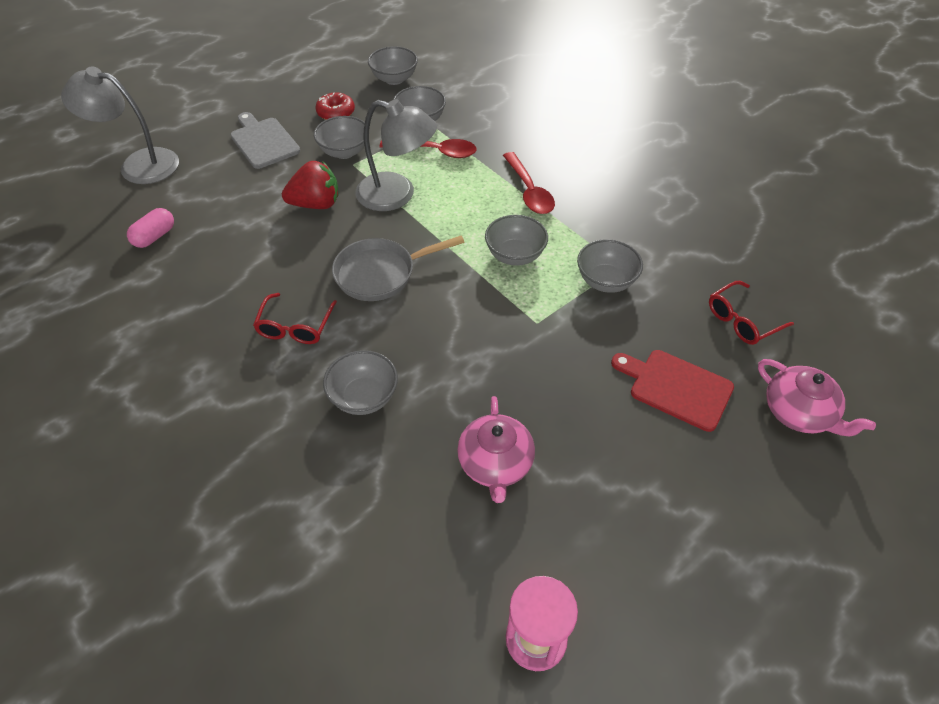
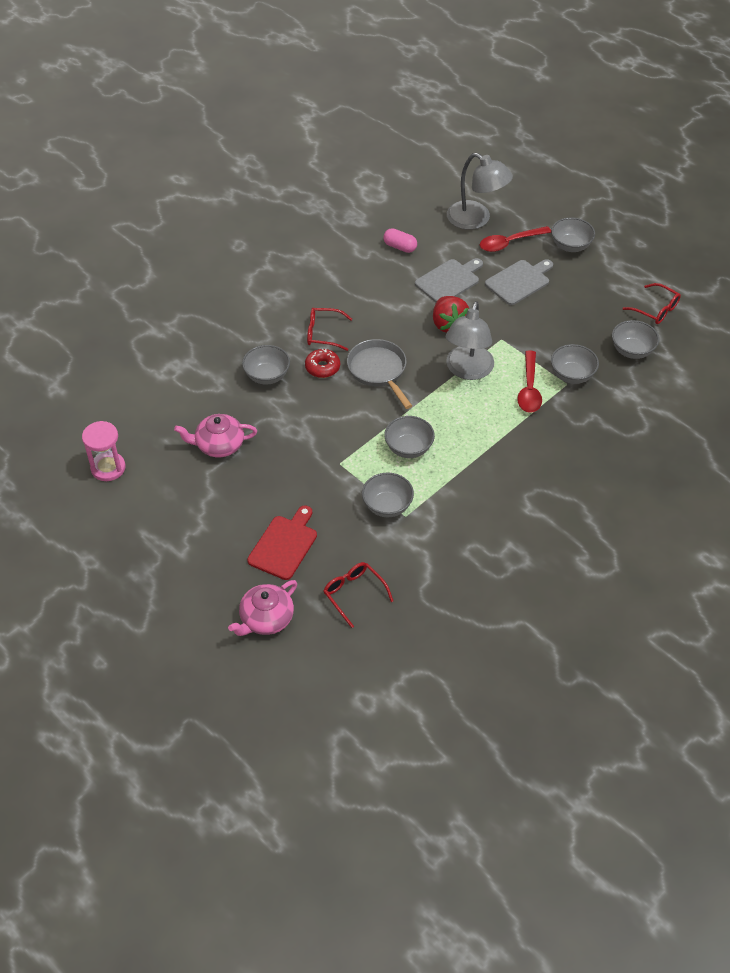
camera: 85 degrees right, 0 degrees up
(138, 164) = (476, 220): grey lamp -> grey lamp turned 120 degrees clockwise
(239, 197) = (449, 281): none -> grey cutting board
(336, 112) = (569, 318): red donut -> red donut (322, 367)
(340, 58) = (655, 309): none -> red glasses
(344, 152) = (516, 332): grey bowl -> grey bowl (570, 246)
(529, 191) = (488, 455): red spoon -> red spoon (510, 243)

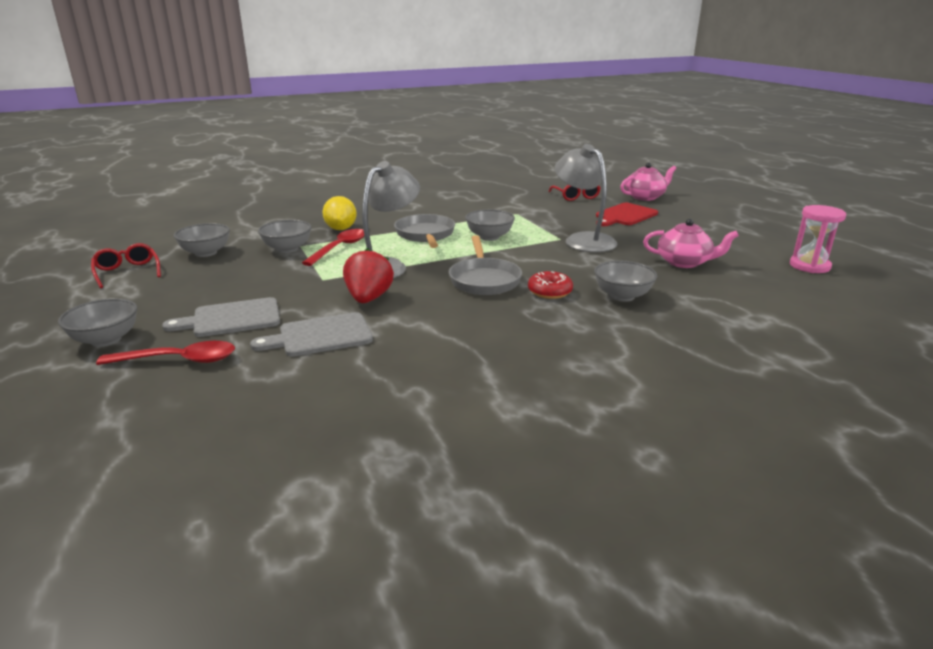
camera: 160 degrees left, 25 degrees down
(323, 333) = (535, 317): red glasses -> none
(387, 506) = (529, 218): grey bowl -> none
(400, 247) = (348, 390): pink capsule -> none
(471, 435) = (425, 235): none -> grey pan
(476, 220) = (180, 402): grey lamp -> grey lamp (583, 240)
(560, 426) = (341, 229): none -> yellow lemon

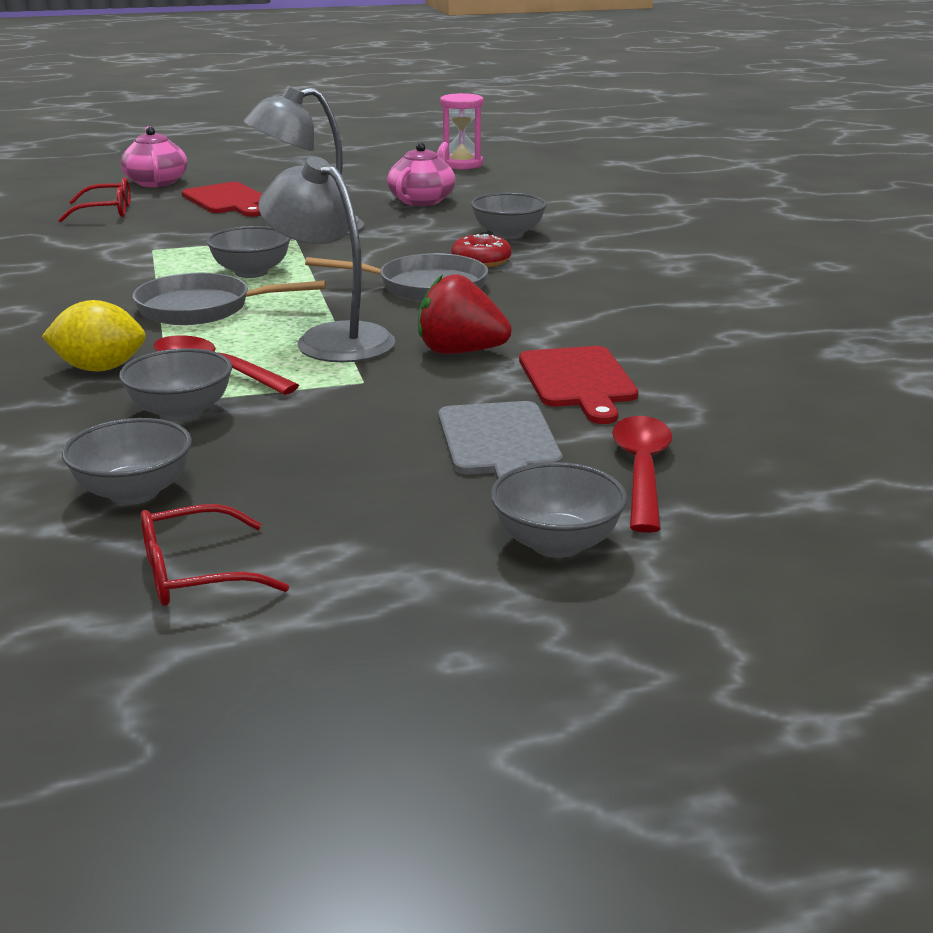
camera: 80 degrees left, 0 degrees up
(320, 336) = (578, 381): grey cutting board -> red cutting board

